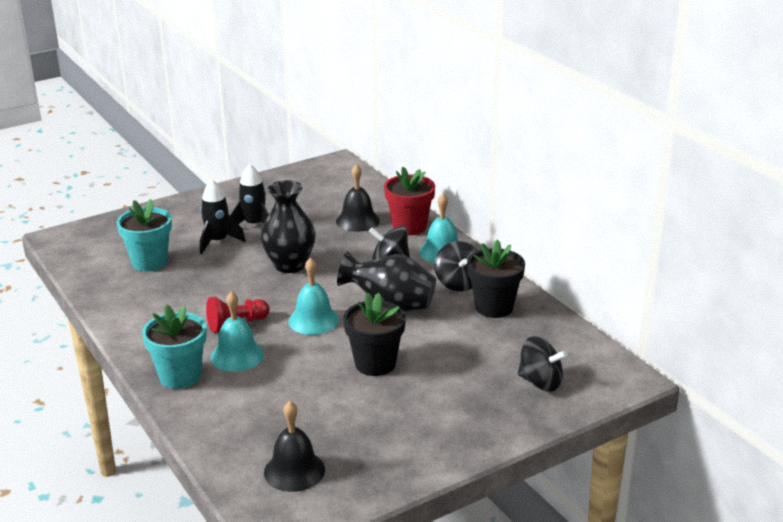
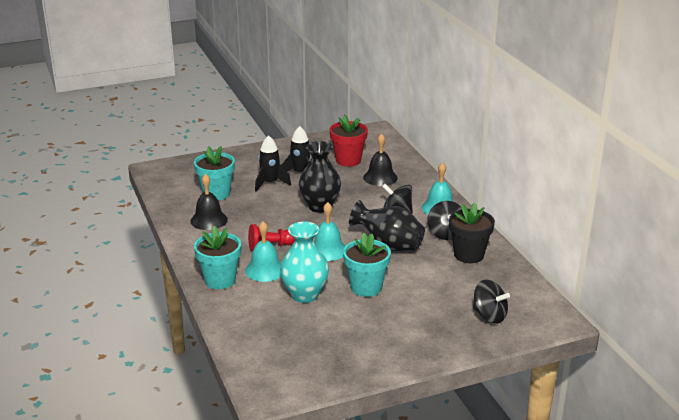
camera: 10 degrees right, 0 degrees up
(294, 471) = (287, 358): black bell -> black bell (209, 220)
(298, 382) = (305, 295): none -> turquoise vase
(375, 364) = (366, 287): black flower pot -> turquoise flower pot
(409, 227) = (419, 186): red flower pot -> red flower pot (348, 160)

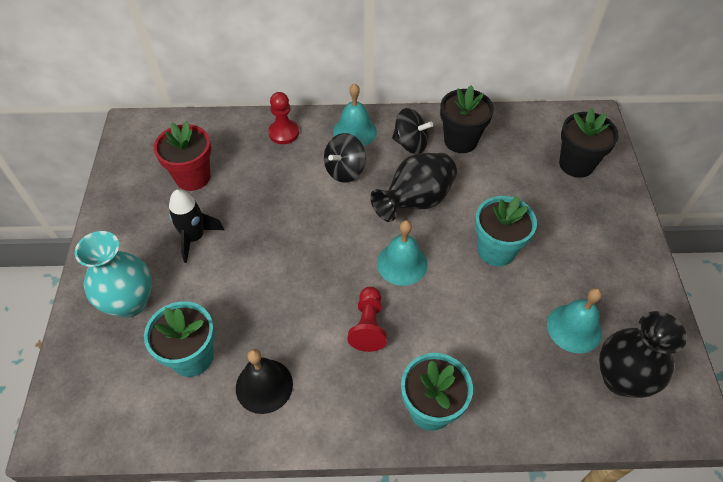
camera: 70 degrees left, 25 degrees up
(265, 270) = (423, 346): turquoise bell -> turquoise bell (574, 328)
(270, 183) = (201, 280): black rocket -> none
(305, 295) = (494, 317): turquoise vase -> turquoise vase (130, 302)
(320, 206) = (294, 241): black vase -> black vase (621, 378)
(380, 177) = (256, 160): black bell -> none
(414, 181) = (284, 133): none -> red pawn
(489, 316) = (576, 164): black spinning top -> black flower pot

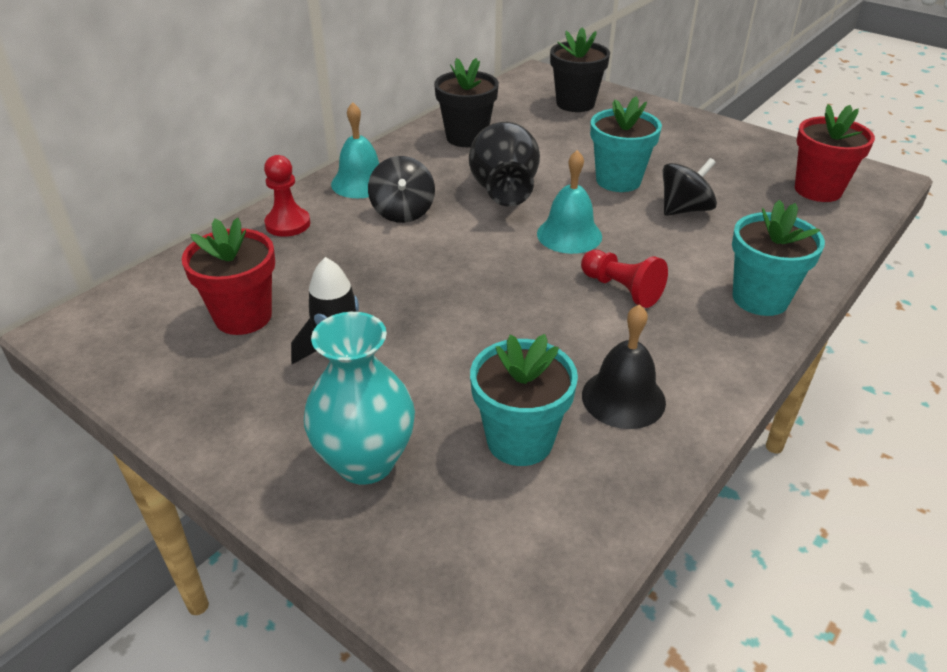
camera: 50 degrees left, 15 degrees down
(410, 144) = (429, 162): black spinning top -> black spinning top (684, 209)
(574, 328) = (745, 185): turquoise bell -> none
(621, 378) = (818, 190): black vase -> red flower pot

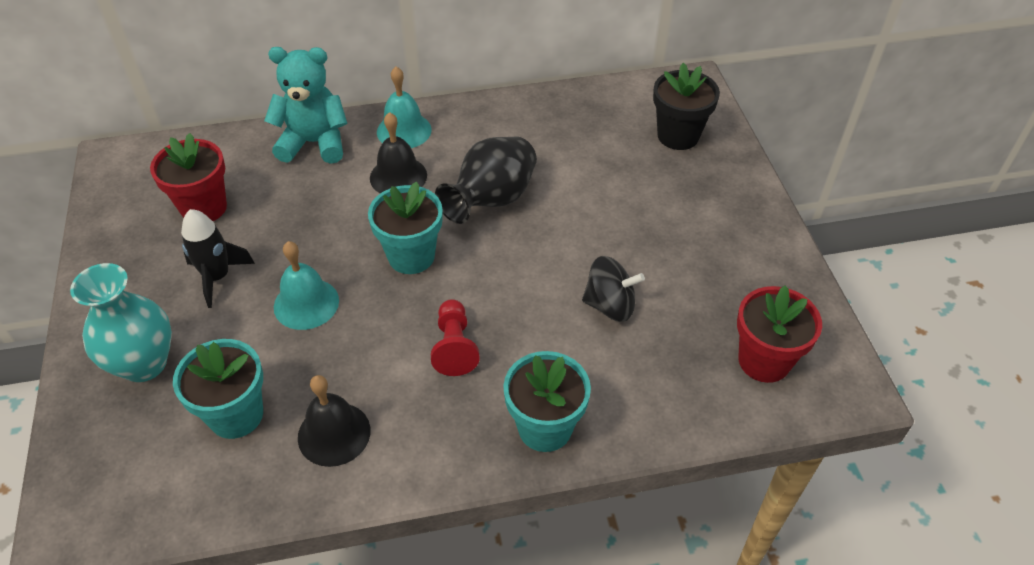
camera: 40 degrees right, 10 degrees up
(288, 224) = (314, 143): red pawn -> turquoise teddy bear
(403, 212) = (398, 176): black spinning top -> black bell
(466, 137) = (536, 126): black flower pot -> none
(569, 235) = (485, 272): turquoise bell -> turquoise bell (306, 303)
(618, 180) = (597, 242): turquoise flower pot -> turquoise flower pot (411, 256)

